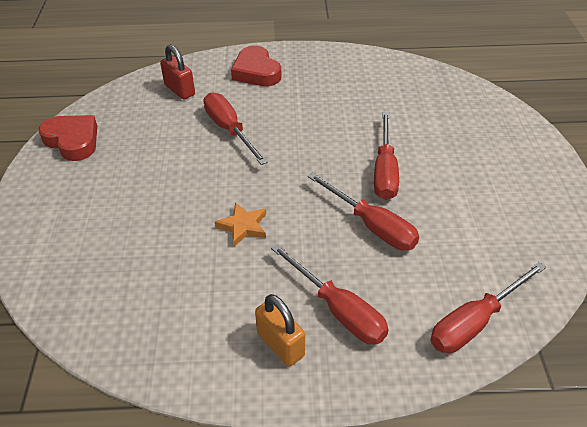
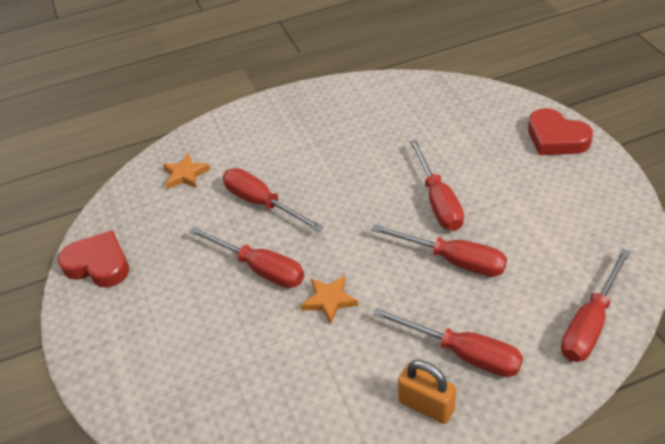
camera: 15 degrees left, 0 degrees up
(180, 90) = (185, 174): red padlock -> orange star
(199, 182) = (260, 269): none -> red screwdriver
(256, 72) = (256, 132): red heart -> red heart (556, 138)

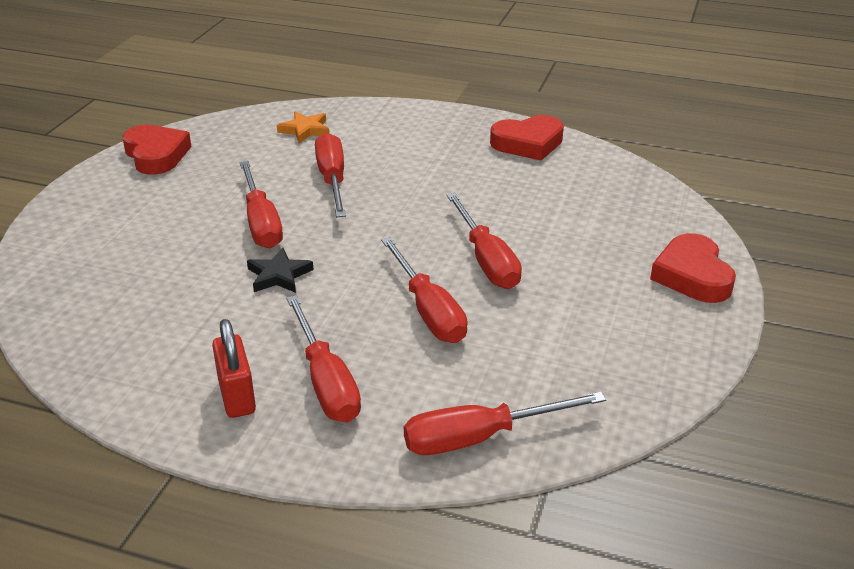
camera: 35 degrees right, 10 degrees down
(329, 300) = (279, 275): orange star -> black star
(350, 98) = (528, 143): none -> red heart
(426, 405) = (237, 396): orange padlock -> red padlock
(438, 201) = (486, 260): red screwdriver -> red screwdriver turned 45 degrees counterclockwise

